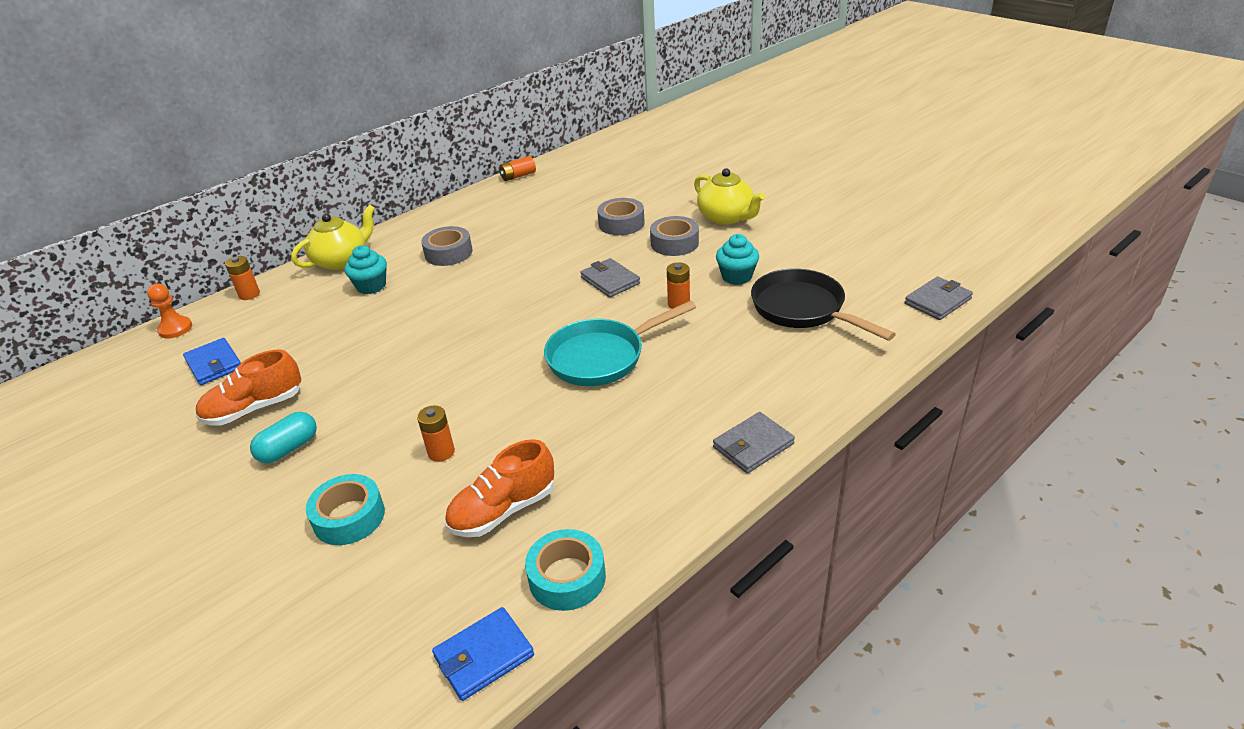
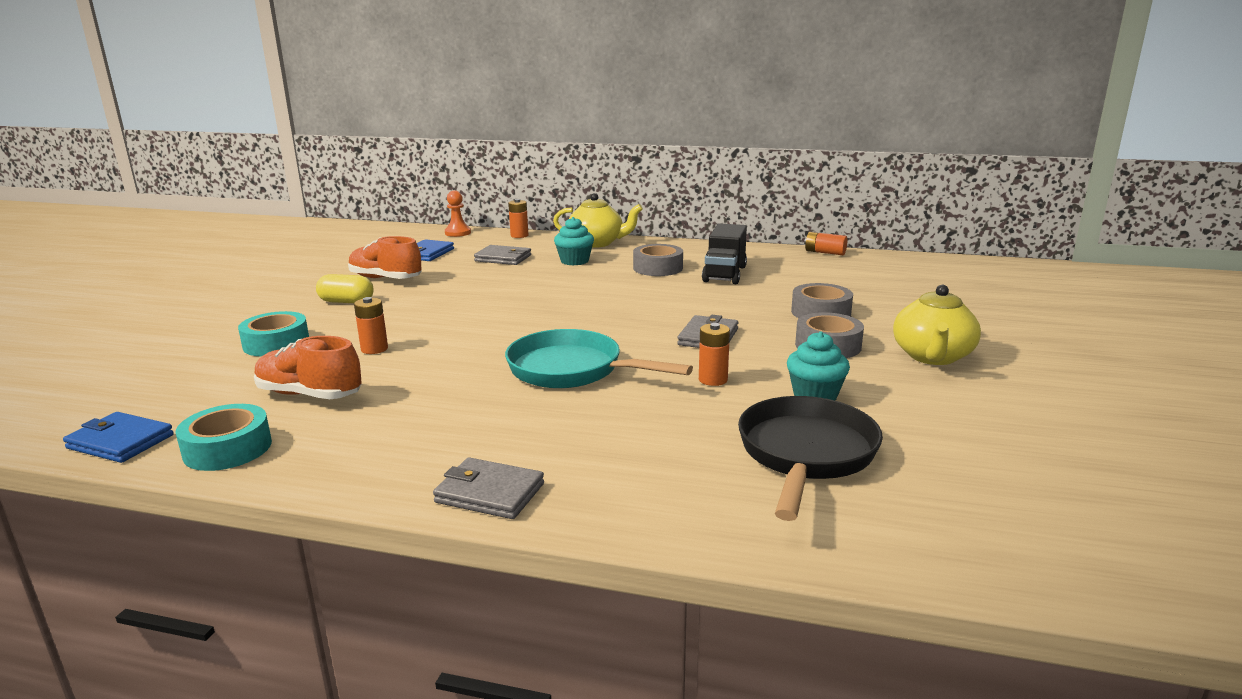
camera: 55 degrees right, 15 degrees down
(289, 448) = (346, 302): turquoise capsule -> yellow capsule
(503, 230) = (724, 274): none -> black truck
(937, 301) = (990, 563): grey wallet -> grey wallet (503, 258)

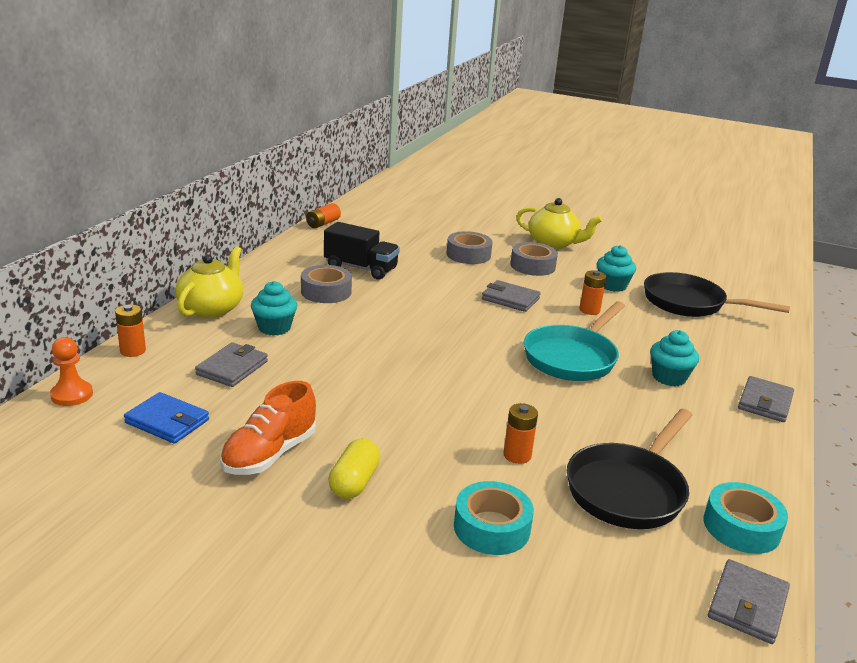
camera: 85 degrees left, 5 degrees up
(120, 442) = (747, 604): blue wallet -> grey wallet
(310, 395) = (628, 489): orange shoe -> black pan
(542, 425) = (669, 377): none -> turquoise cupcake

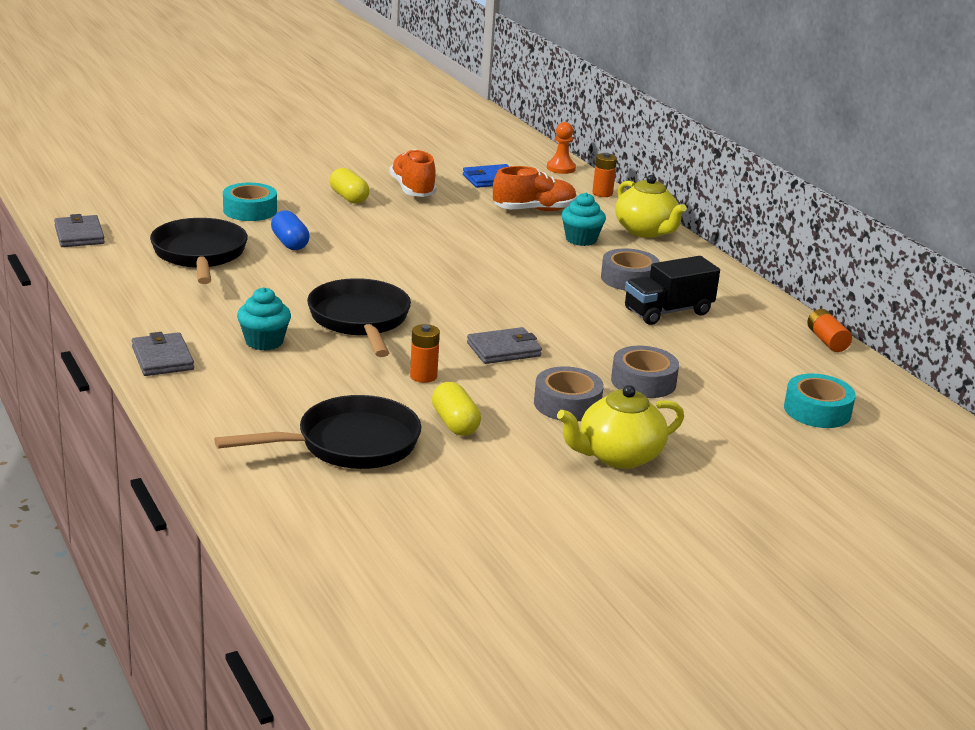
camera: 130 degrees right, 0 degrees up
(232, 368) = (534, 210): grey wallet -> orange shoe
(517, 455) = (290, 243): orange battery -> blue capsule
(572, 357) = (360, 320): turquoise pan -> black pan
(612, 286) = (455, 423): turquoise cupcake -> yellow capsule
(741, 527) = (110, 265): turquoise tape -> turquoise tape (817, 410)

